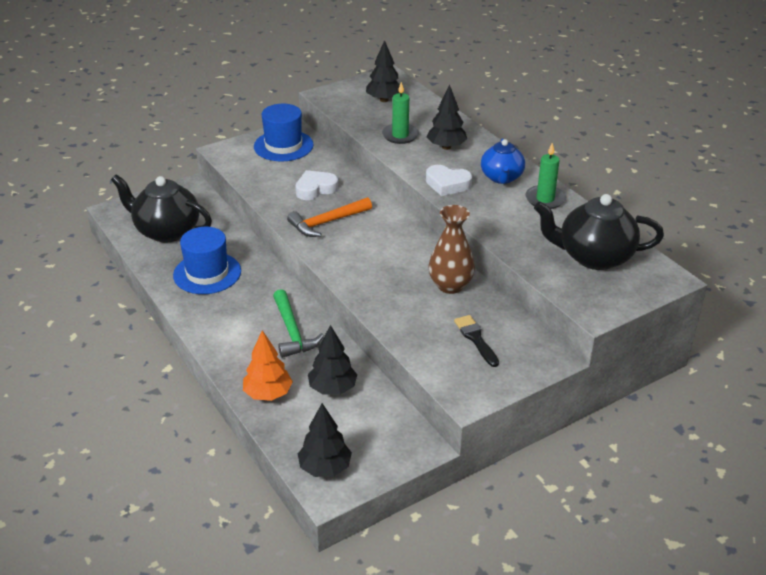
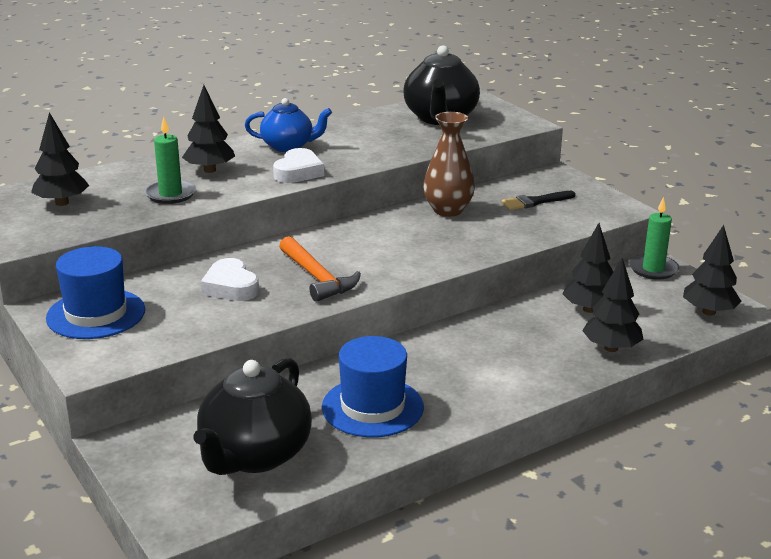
camera: 90 degrees left, 10 degrees down
(268, 394) = (611, 348): orange tree -> black tree
(292, 331) = (494, 336): green hammer -> none
(545, 199) = (336, 130): green candle -> green candle (653, 269)

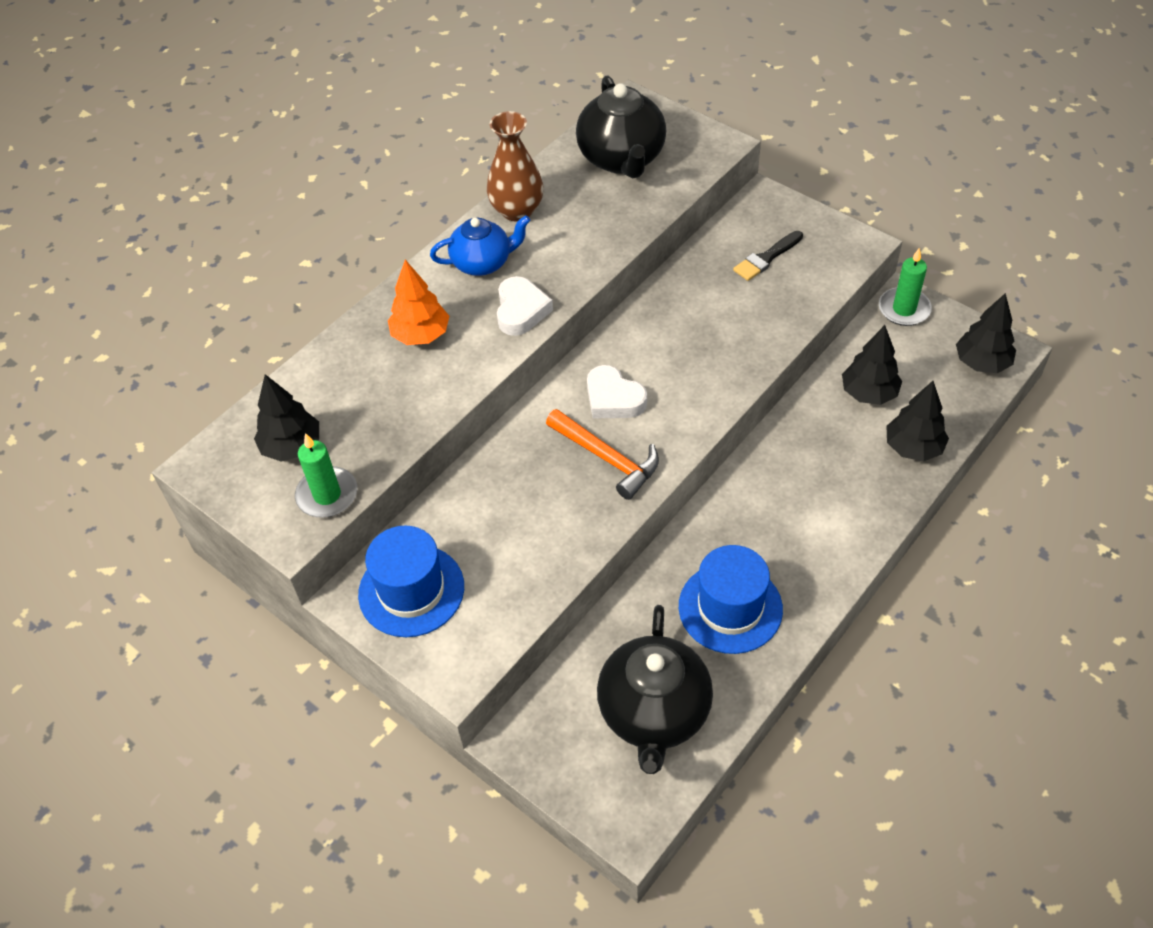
camera: 15 degrees left, 25 degrees up
(170, 194) = (404, 394): green candle -> green candle (327, 495)
(210, 170) = (421, 335): black tree -> orange tree
(231, 287) = (526, 501): white heart -> white heart (613, 399)
(448, 210) = (683, 300): brown vase -> brown vase (517, 210)

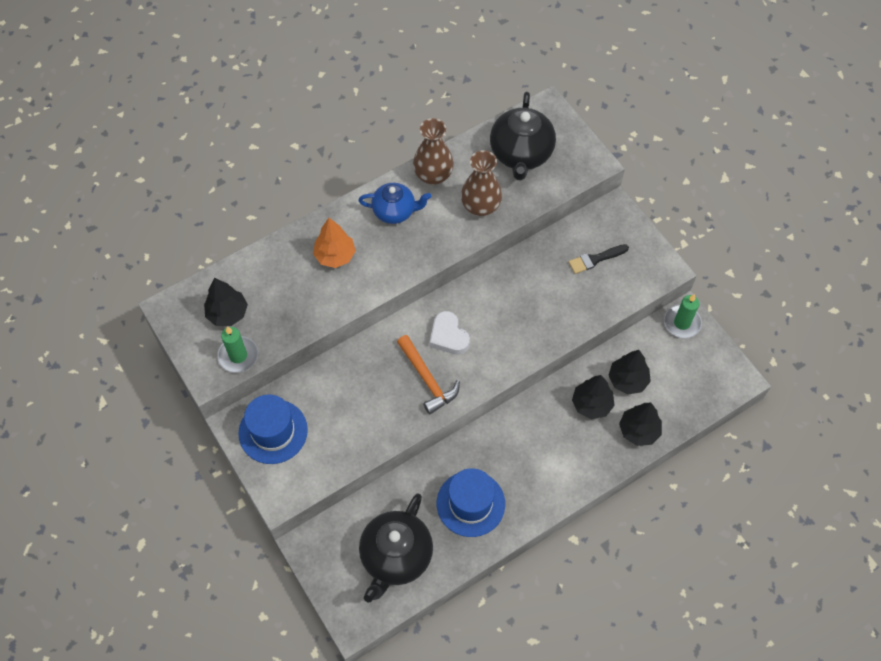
camera: 15 degrees right, 10 degrees up
(521, 310) = (406, 257): white heart -> none
(595, 227) = (480, 206): none -> brown vase
(981, 363) = (715, 382): black tree -> black tree (591, 404)

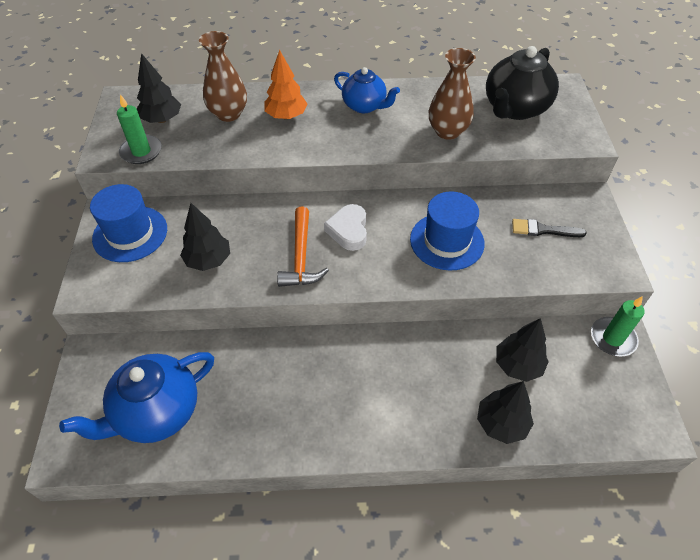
camera: 30 degrees right, 10 degrees down
(396, 557) = (156, 412): black teapot -> blue teapot
(433, 175) = (419, 94): brown vase -> brown vase (228, 114)
(470, 503) = (268, 401): blue hat -> blue hat (447, 241)
(591, 404) = (462, 369): black tree -> black tree (208, 260)

